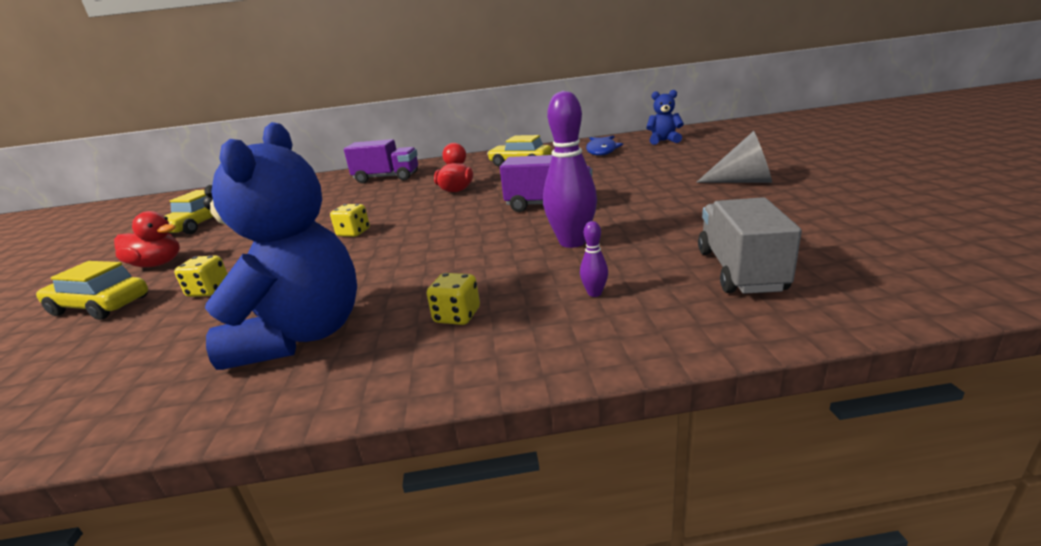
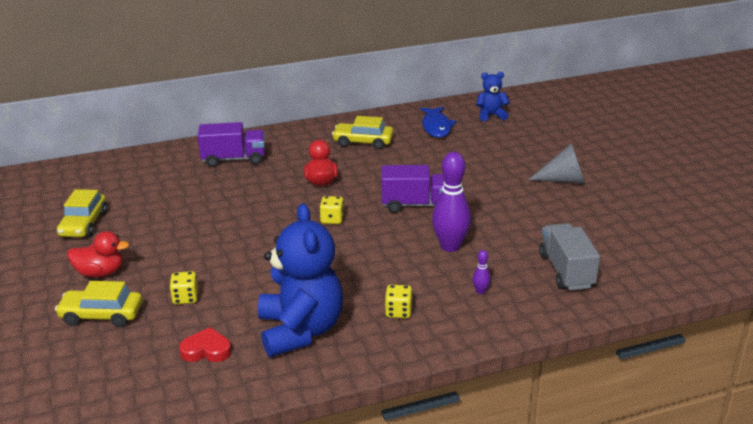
camera: 15 degrees left, 5 degrees up
(157, 355) = (206, 350): none -> red heart
(353, 233) = (260, 236): yellow dice -> yellow dice (332, 219)

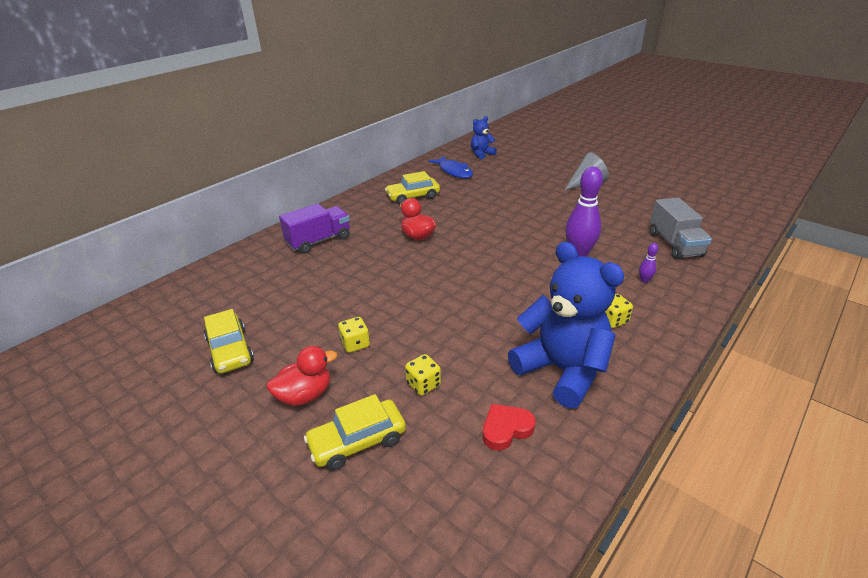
camera: 30 degrees left, 5 degrees up
(332, 219) = (465, 264): yellow dice -> yellow dice (355, 344)
(416, 205) = (513, 231): purple truck -> none
(566, 271) = (674, 244): grey truck -> grey truck turned 150 degrees counterclockwise

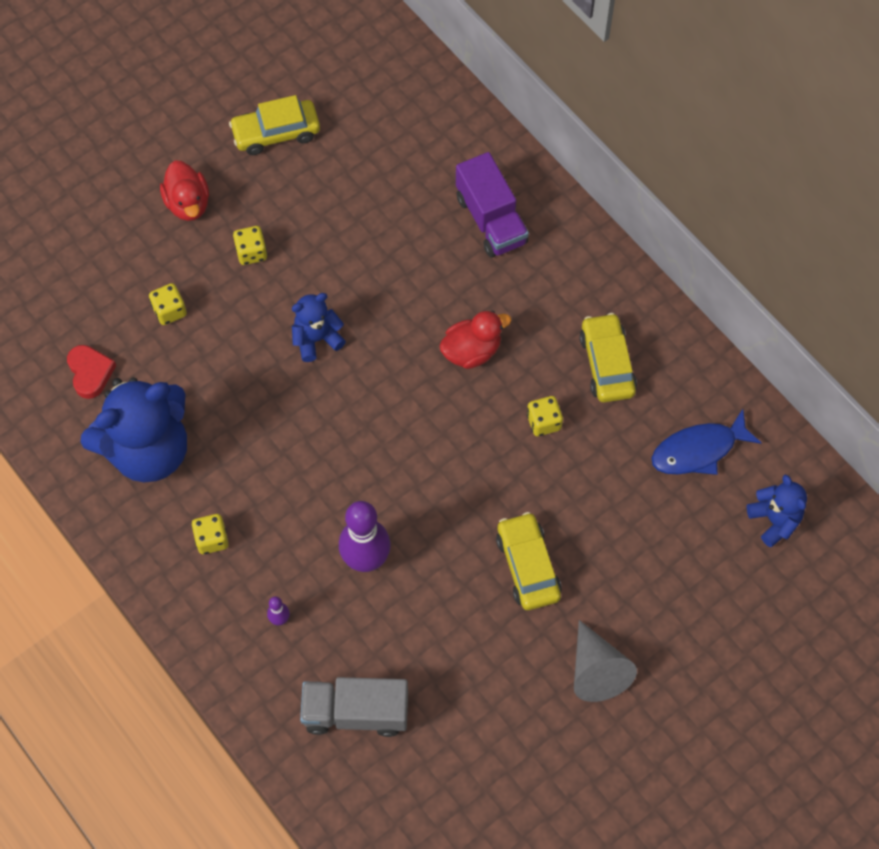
camera: 100 degrees right, 30 degrees up
(357, 441) = (116, 246): yellow car -> yellow car (527, 566)
(427, 297) = (317, 339): none -> blue teddy bear
(456, 210) = (543, 422): none -> yellow dice

